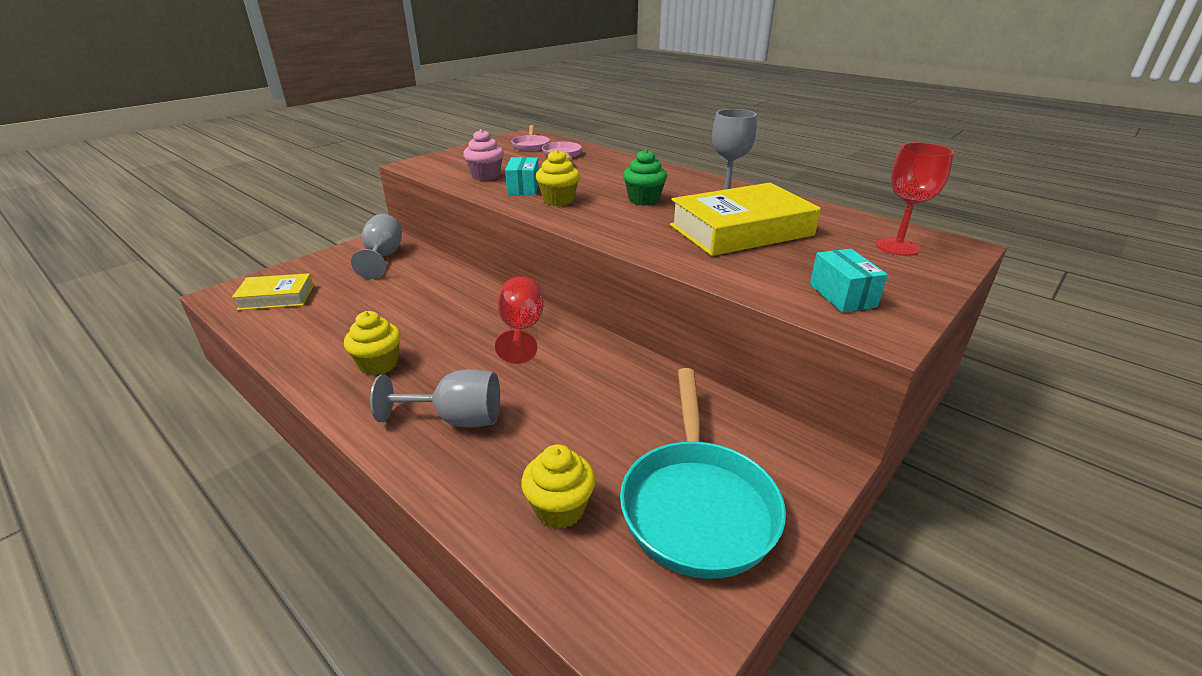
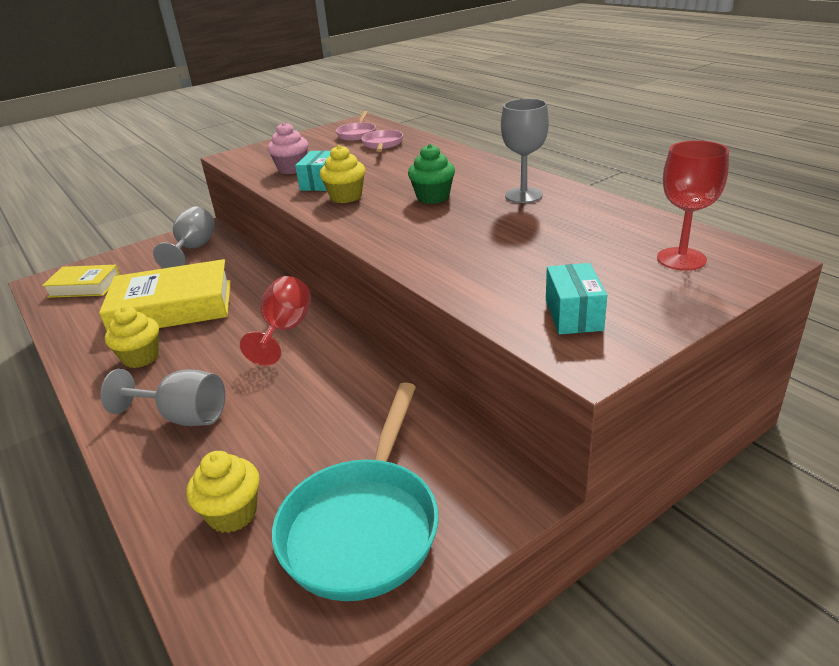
camera: 15 degrees right, 0 degrees up
(741, 230) = (513, 234): yellow book -> yellow book (173, 307)

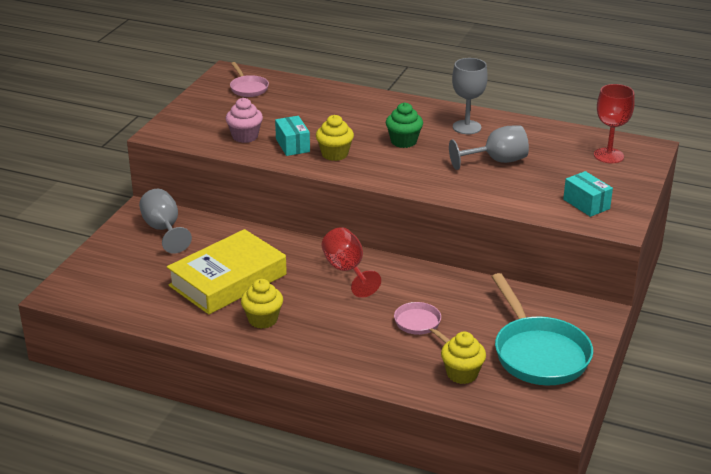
camera: 35 degrees left, 0 degrees up
(84, 286) = (112, 286): yellow book -> none
(183, 416) = (356, 342): grey goblet -> grey goblet (496, 161)
(382, 144) = (290, 97): pink pan -> pink pan (420, 325)

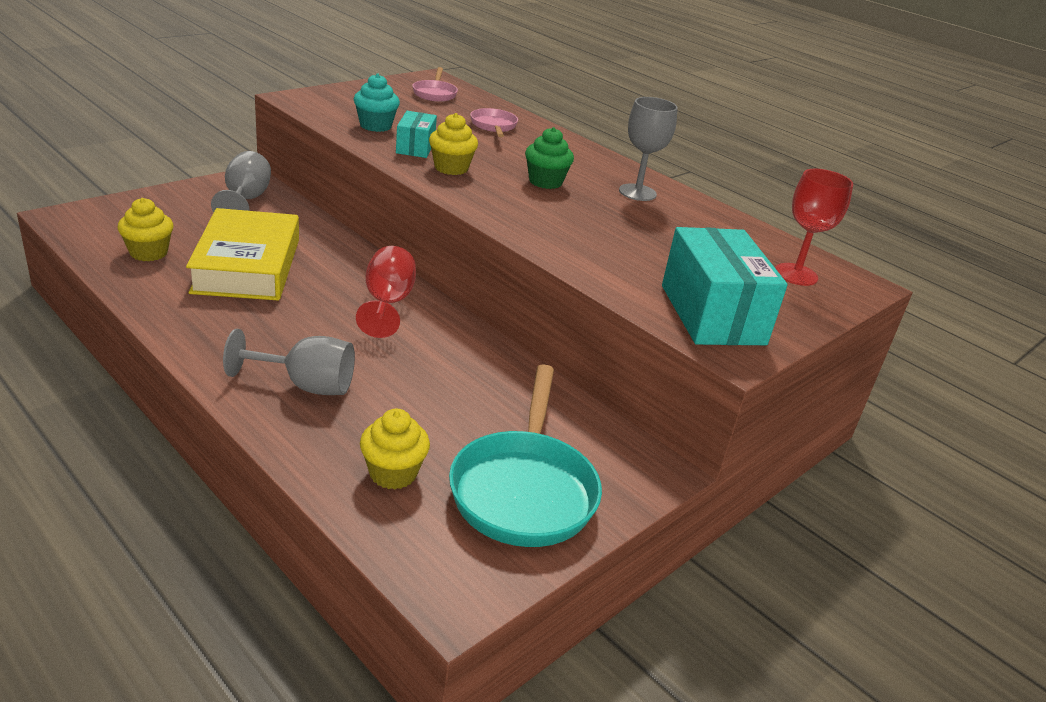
camera: 20 degrees right, 0 degrees up
(228, 280) = (247, 265): yellow book -> yellow book turned 75 degrees counterclockwise
(245, 136) = (375, 126): pink cupcake -> turquoise cupcake
(263, 319) = (232, 316): yellow cupcake -> yellow cupcake (149, 253)
(420, 325) = (405, 392): pink pan -> pink pan (493, 126)
(496, 161) = (638, 233): grey goblet -> grey goblet (306, 385)
(586, 204) = (712, 314): turquoise box -> turquoise box, size x1.86

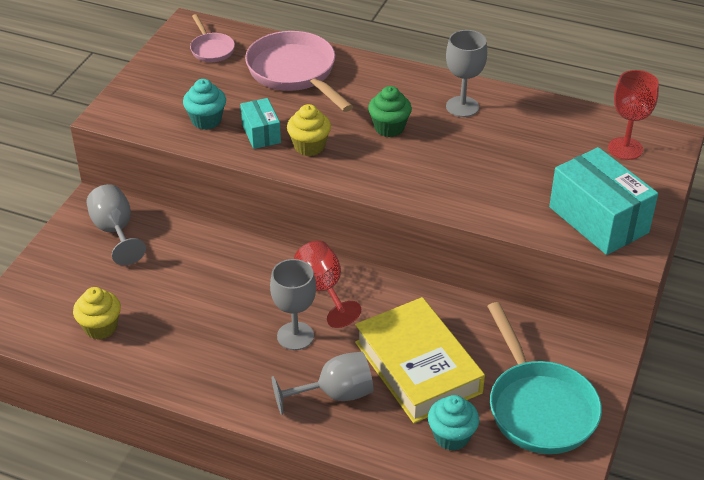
camera: 20 degrees left, 10 degrees up
(247, 265) = (187, 303): yellow book -> yellow book (418, 367)
(320, 326) = (295, 336): none -> grey goblet
(393, 473) = (451, 436): yellow cupcake -> turquoise cupcake
(493, 126) = (295, 73): pink pan -> pink pan, size x1.97

